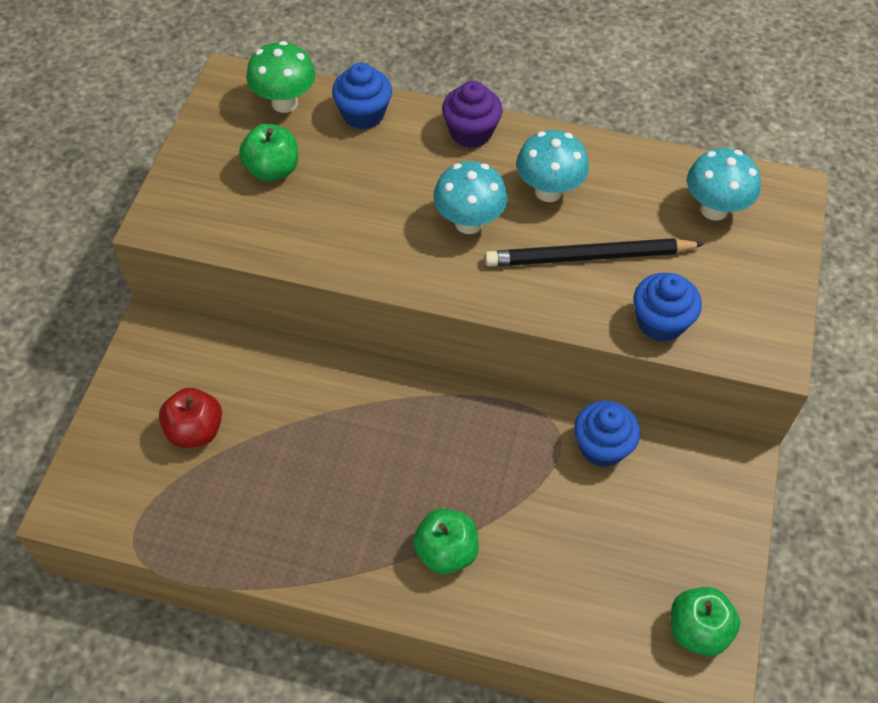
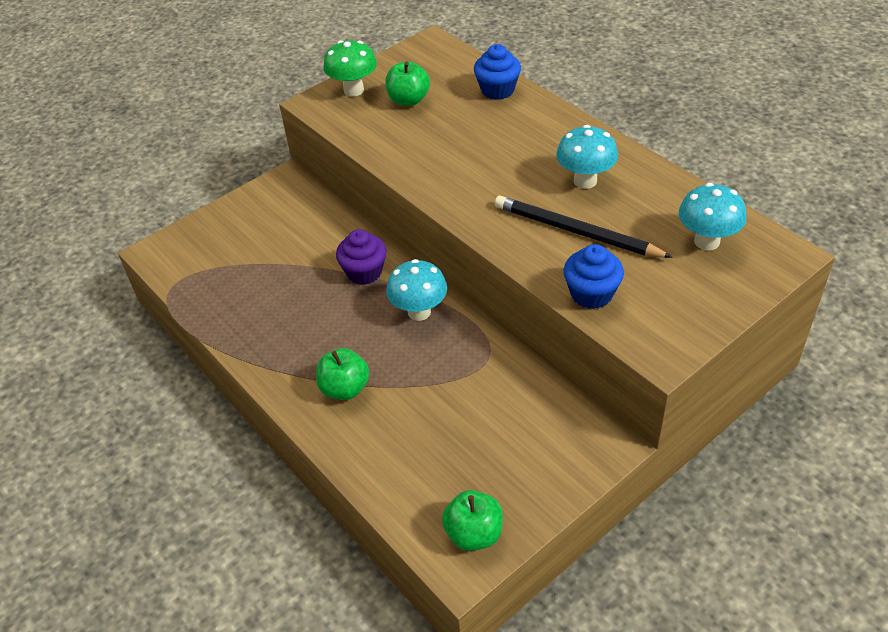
camera: 40 degrees right, 10 degrees down
(195, 430) = (259, 245): red apple -> none
(284, 103) = (452, 66): green mushroom -> green mushroom (353, 90)
(468, 223) = (508, 177): turquoise mushroom -> turquoise mushroom (419, 312)
(470, 132) = (562, 126): purple cupcake -> purple cupcake (364, 272)
(602, 447) = (511, 381): blue cupcake -> none

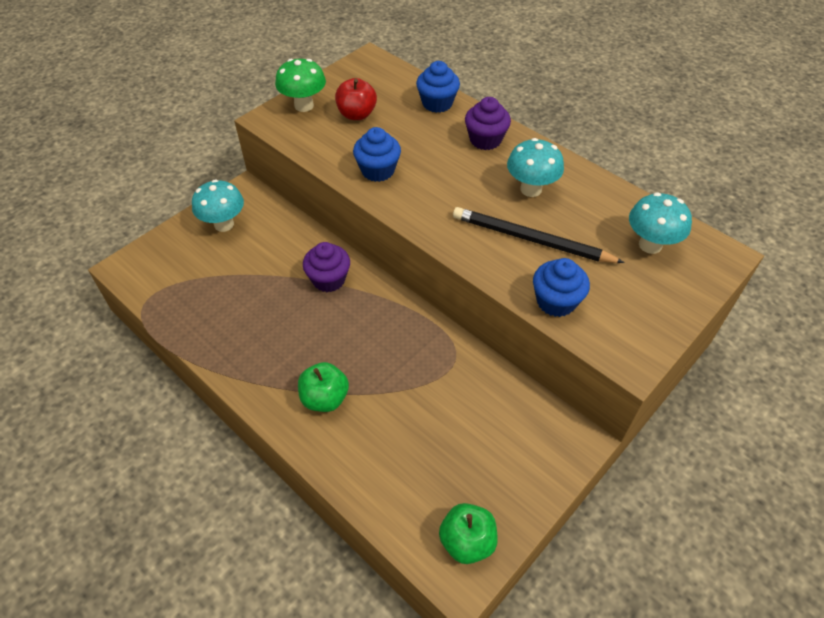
camera: 10 degrees left, 5 degrees up
(408, 100) = (356, 114): green apple -> red apple
(419, 312) = (385, 317): turquoise mushroom -> turquoise mushroom (224, 224)
(422, 157) = (378, 170): none -> blue cupcake
(544, 129) = (485, 140): none -> purple cupcake

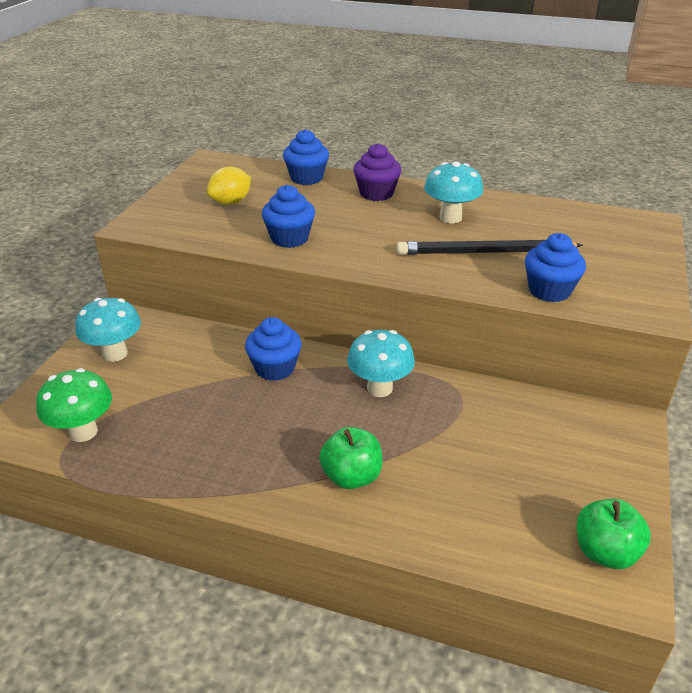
camera: 25 degrees left, 15 degrees down
(304, 105) = (167, 207): green mushroom -> green mushroom (83, 432)
(329, 279) = (275, 368): purple cupcake -> blue cupcake
(356, 114) = (231, 202): red apple -> yellow lemon
(650, 245) = (589, 230): turquoise mushroom -> turquoise mushroom (379, 388)

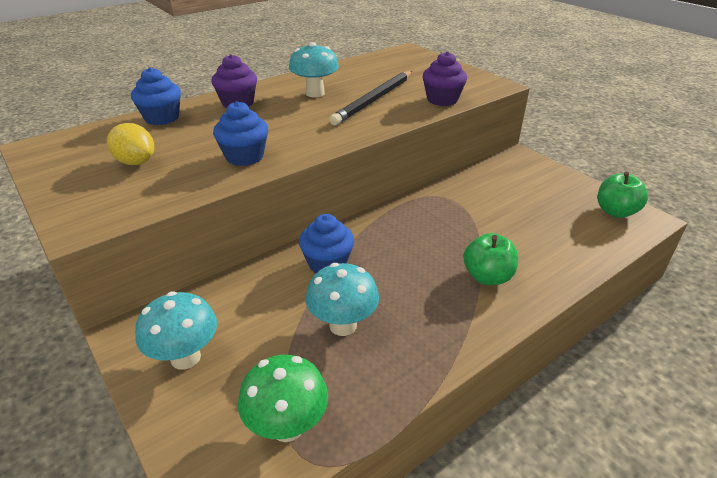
camera: 55 degrees left, 0 degrees up
(231, 202) = (136, 162): yellow lemon -> yellow lemon turned 45 degrees counterclockwise
(379, 388) = (404, 225): turquoise mushroom -> turquoise mushroom (343, 325)
(549, 290) = (442, 100): blue cupcake -> purple cupcake

